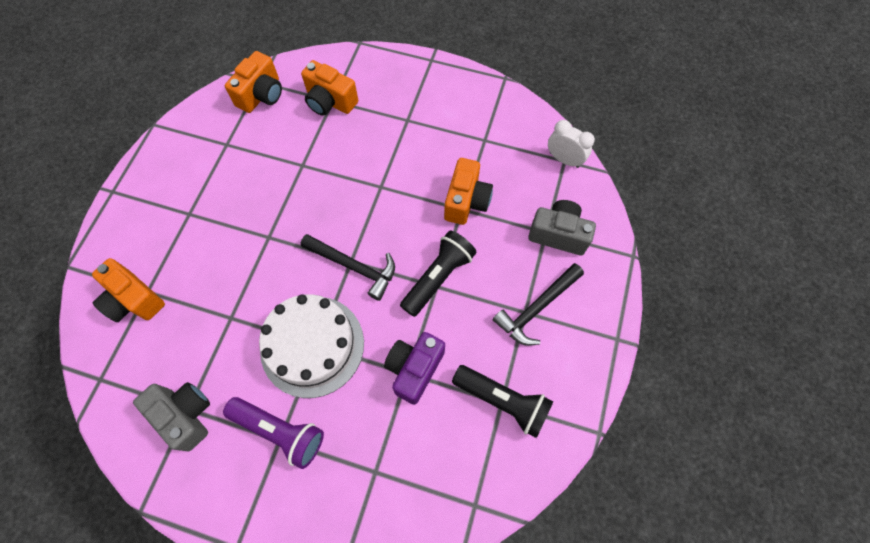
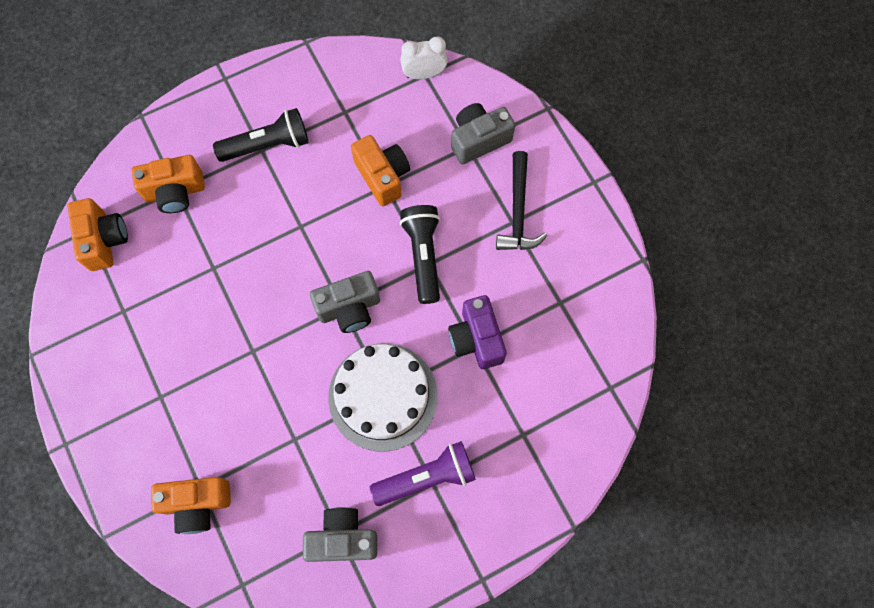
camera: 45 degrees left, 5 degrees up
(354, 267) = (349, 308): black hammer -> grey camera
(503, 401) = (560, 300): black flashlight -> black flashlight (268, 145)

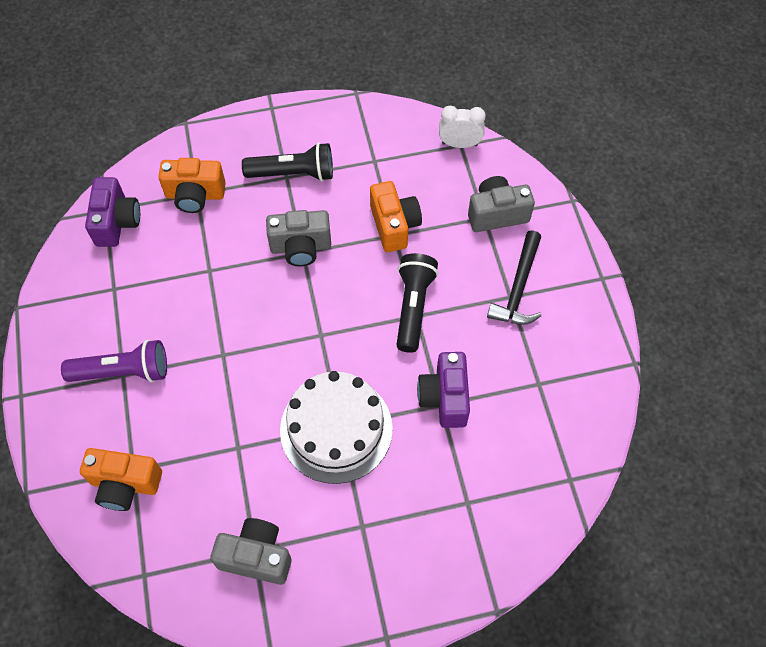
camera: 15 degrees right, 10 degrees down
(104, 240) = (117, 222): orange camera -> purple camera
(349, 308) = (327, 338): grey camera -> grey camera (301, 247)
(427, 477) = (358, 518): purple flashlight -> purple flashlight (123, 371)

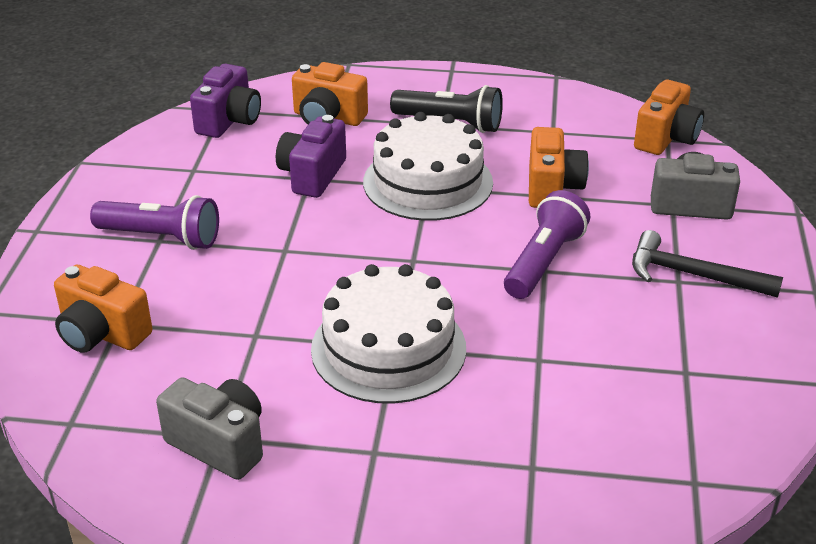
camera: 20 degrees right, 25 degrees down
(301, 247) = (428, 182): grey camera -> white cake
(413, 307) = (543, 261): black flashlight -> purple flashlight
(444, 398) = (547, 354): purple camera -> purple camera (312, 175)
(459, 144) = (666, 138): white clock -> orange camera
(518, 288) = (693, 275): black hammer -> black hammer turned 75 degrees clockwise

